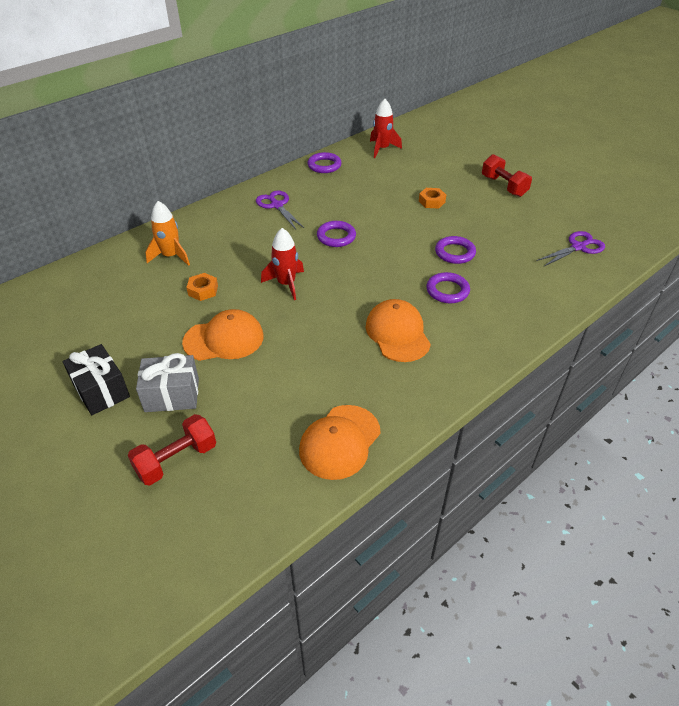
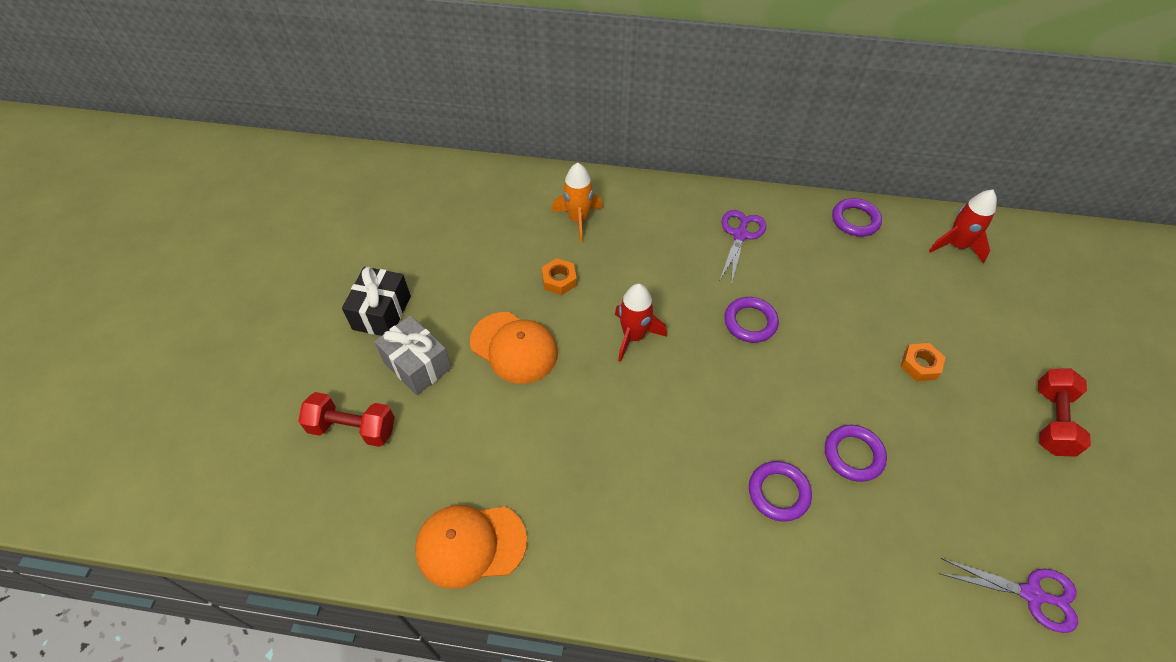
camera: 50 degrees right, 10 degrees up
(397, 333) = (661, 490): orange cap -> none

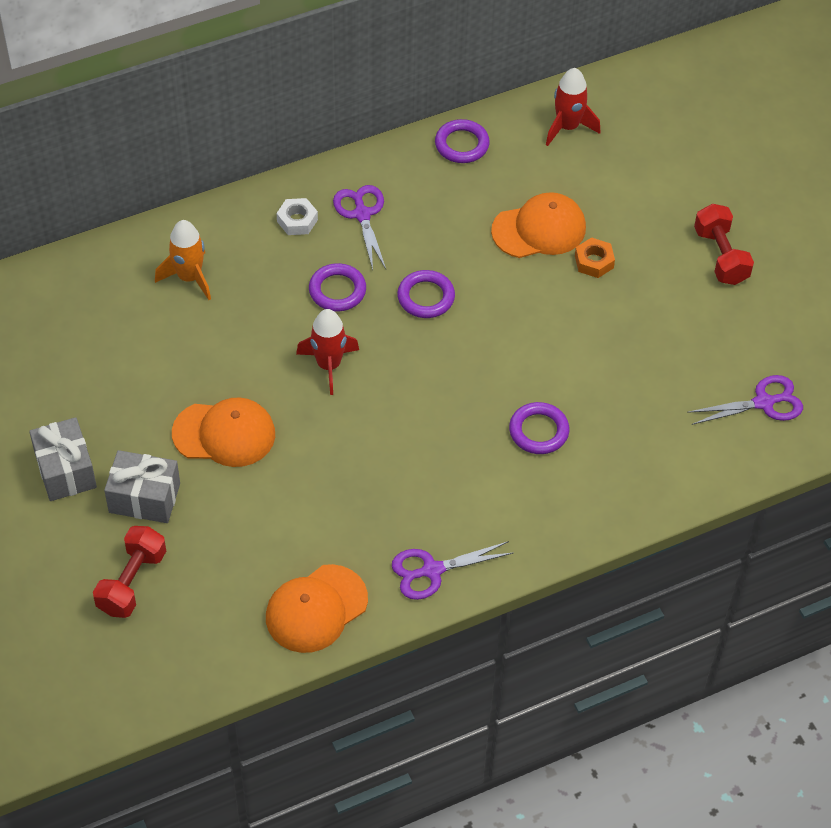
camera: 35 degrees left, 0 degrees up
(352, 428) = (132, 582): red dumbbell -> red dumbbell turned 45 degrees counterclockwise
(382, 313) = (65, 470): black gift -> grey gift
(559, 280) = (217, 348): orange nut -> none
(594, 572) = (431, 571): none -> purple scissors
(687, 217) = (297, 220): none -> white nut
(853, 455) = (580, 368): purple ring -> purple ring (337, 290)
(884, 314) = (539, 229): none -> orange cap

